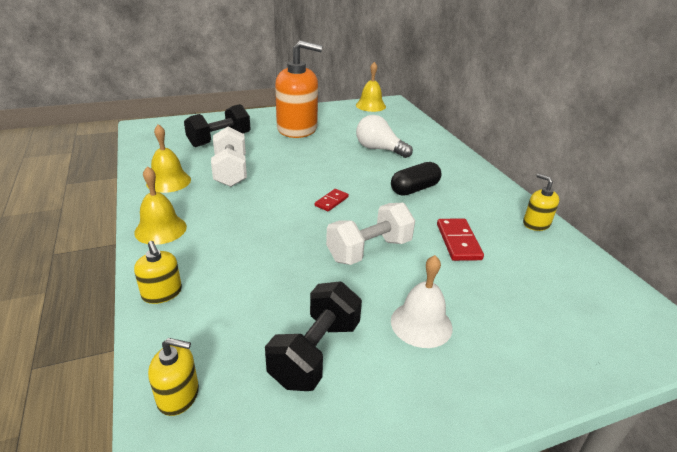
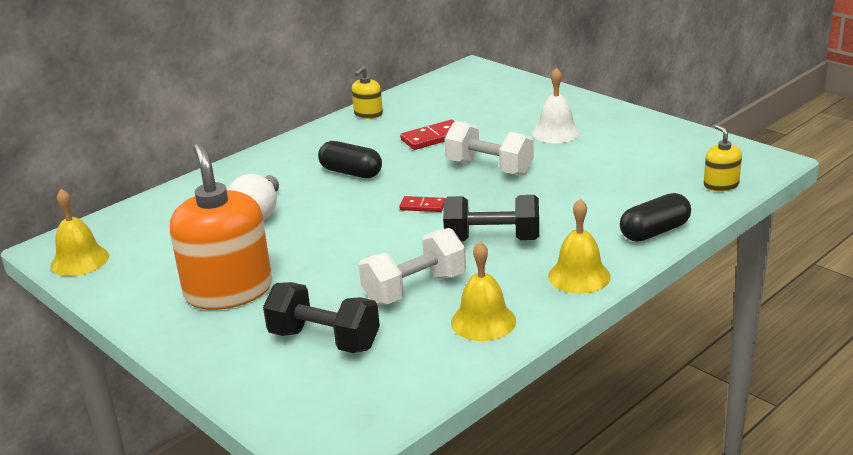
camera: 110 degrees left, 5 degrees down
(162, 293) = (655, 232): yellow soap dispenser -> black capsule
(315, 353) = (629, 157): black dumbbell -> black dumbbell (492, 240)

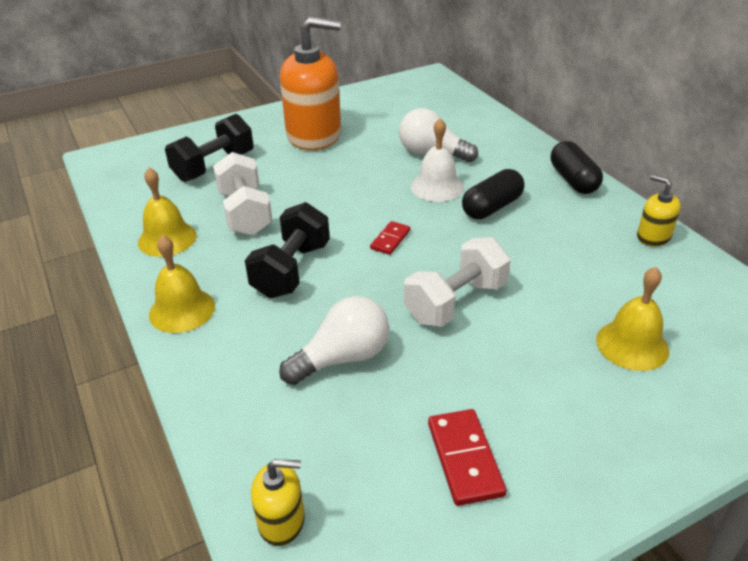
camera: 105 degrees right, 10 degrees up
(80, 260) = (403, 85): yellow bell -> yellow bell (632, 345)
(433, 138) = (563, 275): red domino -> red domino (465, 459)
(556, 132) = (542, 390): white bell -> white bell (437, 187)
(579, 196) = (342, 358): none -> white light bulb
(655, 232) = (215, 396): black capsule -> black capsule (573, 180)

